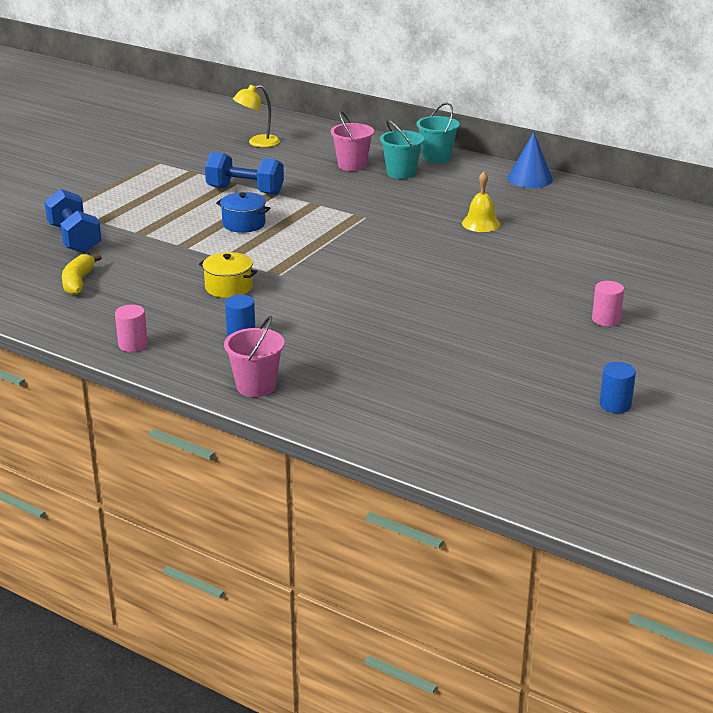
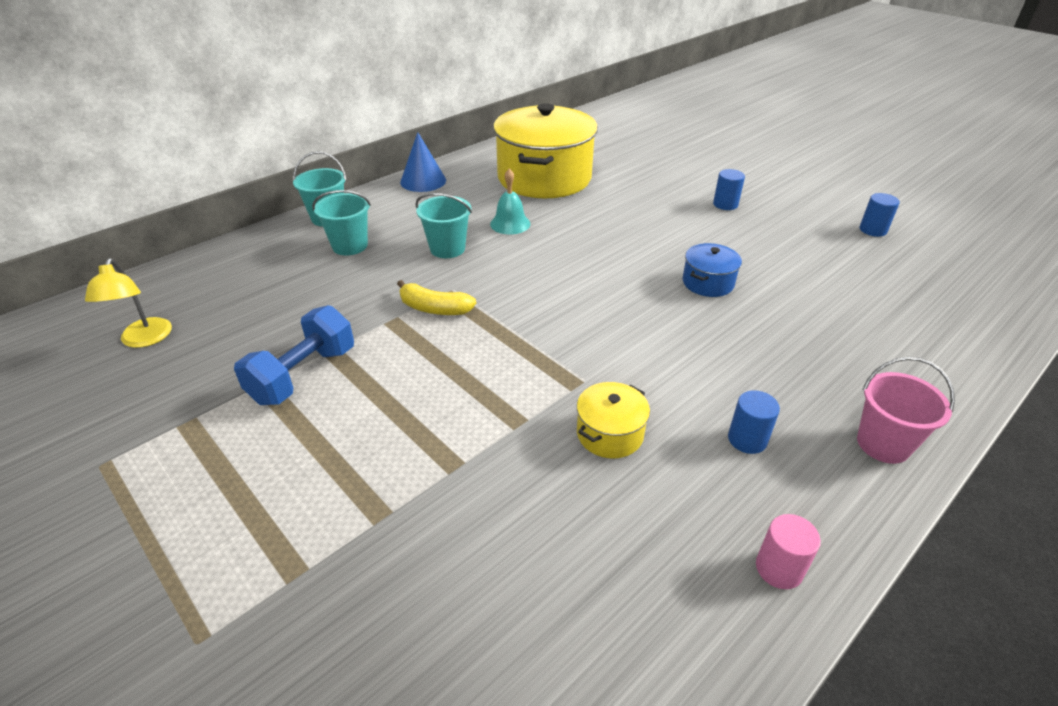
camera: 75 degrees left, 10 degrees up
(74, 239) = (353, 626): blue dumbbell -> none
(78, 282) = (541, 633): yellow banana -> yellow banana (434, 308)
(244, 224) = (415, 392): blue pot -> blue pot (708, 283)
(352, 165) = (297, 274): pink bucket -> none
(421, 206) = (447, 249): none -> turquoise bucket
(481, 223) = (510, 224): yellow bell -> turquoise bell
(584, 227) = (544, 178): none -> yellow pot
(606, 319) = (725, 204): pink cylinder -> blue cylinder

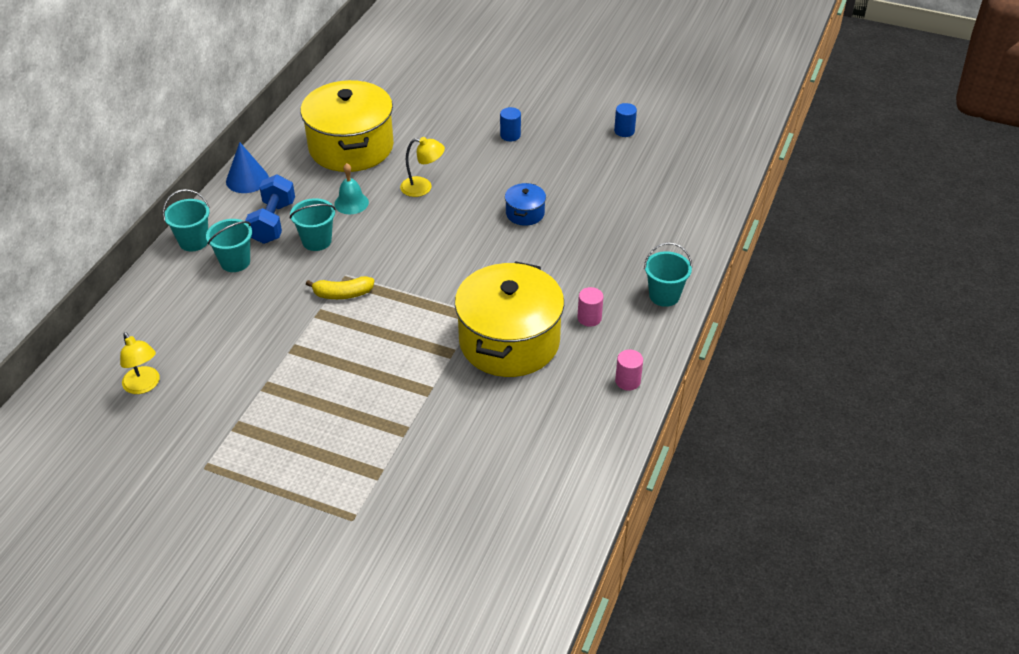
camera: 25 degrees left, 5 degrees up
(303, 375) = (287, 370): blue dumbbell -> blue dumbbell (273, 222)
(597, 228) = (423, 187): none -> yellow lamp
(610, 434) = (509, 341): yellow pot -> yellow pot, size x2.33
(747, 439) = (589, 318): blue cylinder -> pink cylinder
(883, 444) = (664, 295): pink bucket -> turquoise bucket

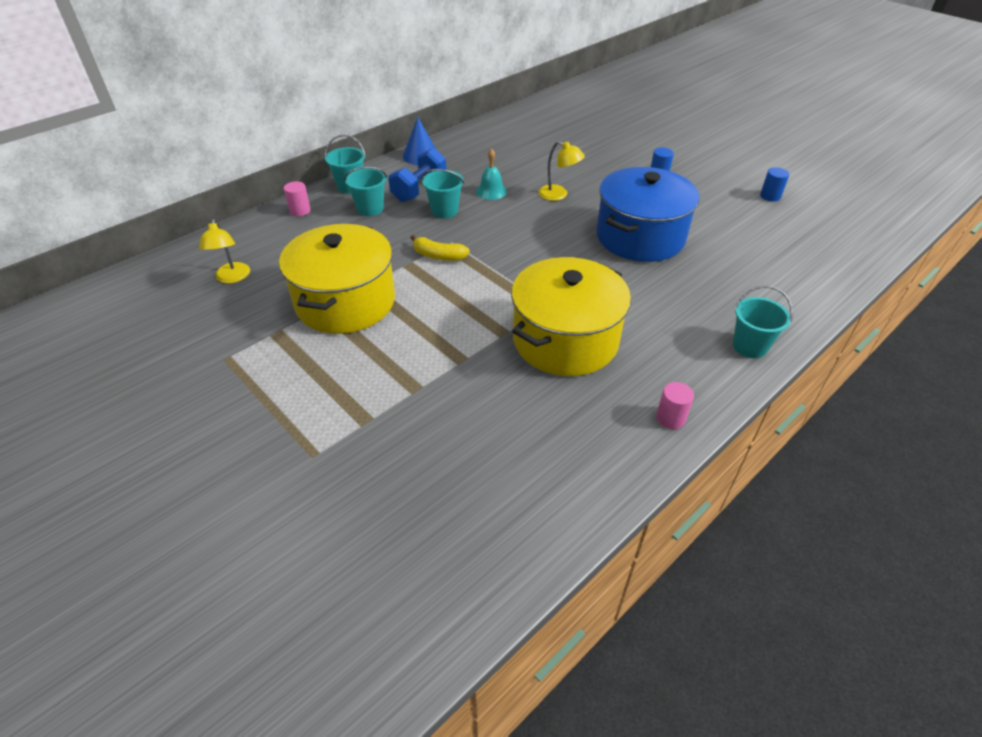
camera: 25 degrees right, 0 degrees up
(351, 147) = (517, 153): yellow pot -> yellow pot (345, 302)
(525, 213) = (640, 237): blue pot -> blue pot, size x2.33
(589, 318) = (658, 343): pink cylinder -> pink cylinder (300, 211)

